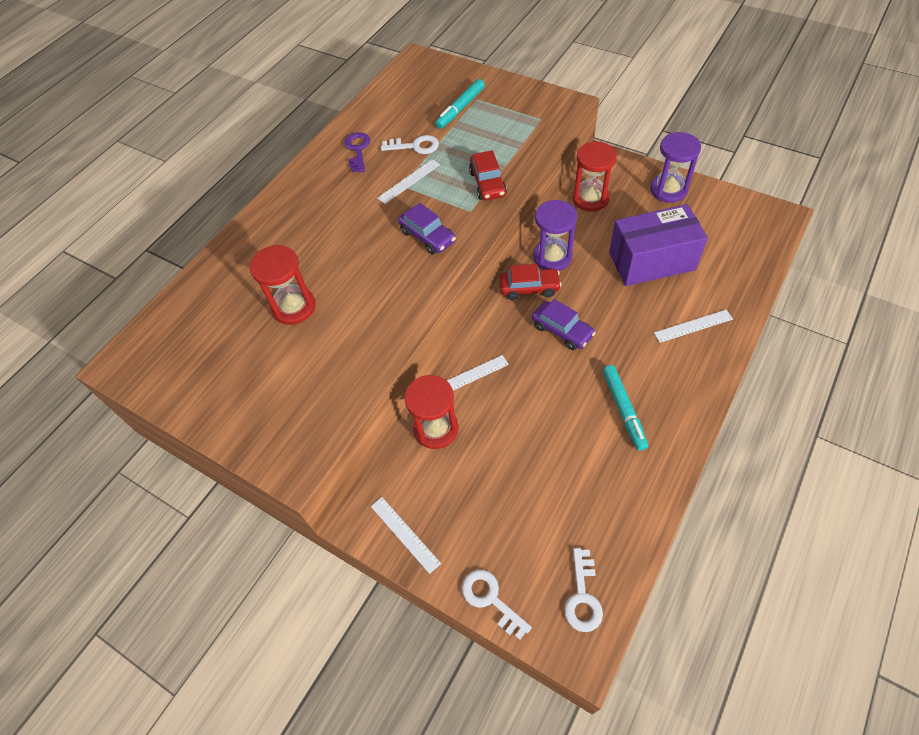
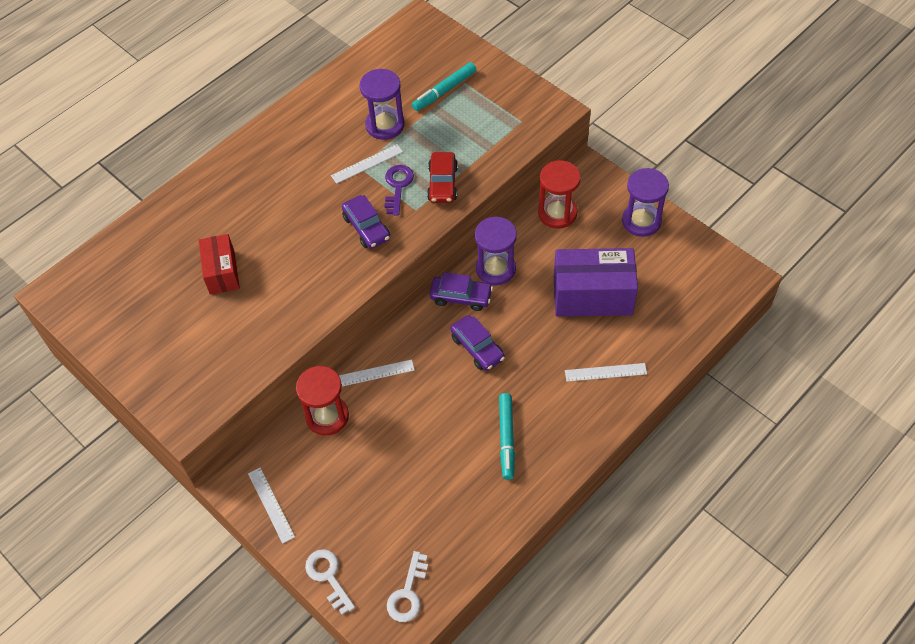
camera: 10 degrees right, 0 degrees up
(294, 307) = (222, 272): red hourglass -> red box
(357, 150) = (327, 117): purple key -> purple key (397, 186)
(415, 146) = (385, 125): white key -> purple hourglass
(529, 288) = (461, 297): red car -> purple car

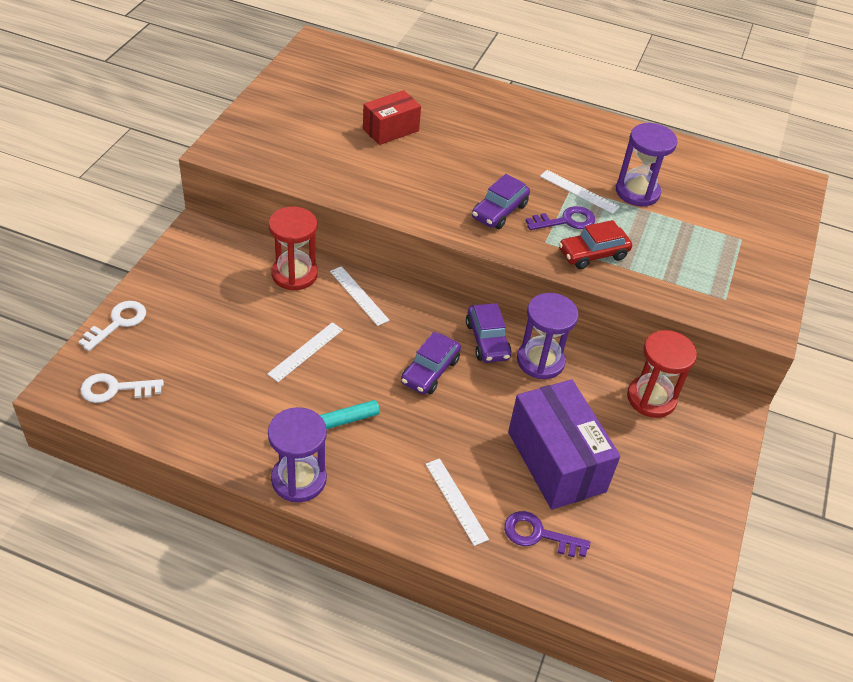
camera: 60 degrees right, 10 degrees down
(271, 505) = (183, 261): white ruler -> white ruler (305, 351)
(444, 91) = (717, 225): turquoise marker -> none
(641, 221) = (695, 487): purple hourglass -> purple hourglass (299, 479)
(650, 331) = (538, 535): none -> purple key

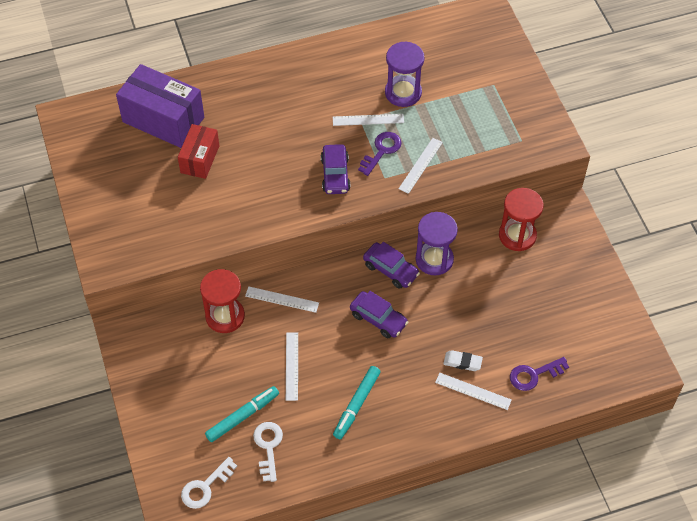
camera: 35 degrees left, 10 degrees up
(118, 323) = (152, 443): white key -> white key (268, 447)
(215, 359) = (242, 416): none -> turquoise marker
(299, 479) = (376, 451): purple hourglass -> none
(430, 371) = (378, 319): purple car -> purple car turned 45 degrees counterclockwise
(473, 467) = (462, 362): none -> white eraser
(556, 461) = (503, 321): purple box -> purple box (163, 119)
(593, 254) = (420, 165): red car -> white ruler

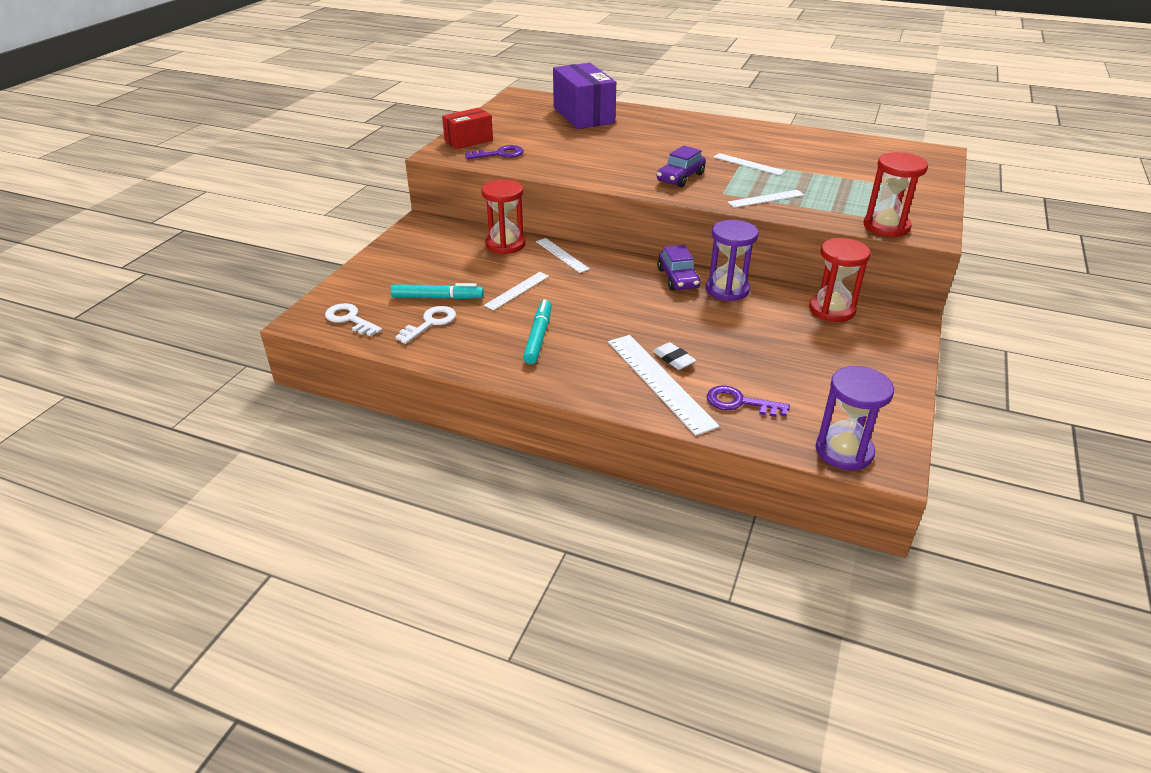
camera: 40 degrees right, 20 degrees down
(200, 159) = (583, 137): red box -> red box (468, 141)
(205, 487) = (350, 319): white key -> white key turned 45 degrees clockwise
(357, 405) = (538, 337): turquoise marker -> turquoise marker turned 120 degrees clockwise
(378, 319) = (628, 299): purple car -> none
(381, 151) = (739, 181): purple key -> purple key (499, 154)
(403, 93) = (799, 163): purple hourglass -> purple hourglass (844, 451)
(473, 391) = (660, 382): white ruler -> white ruler, size x1.74
(525, 151) = (886, 226): none -> red hourglass

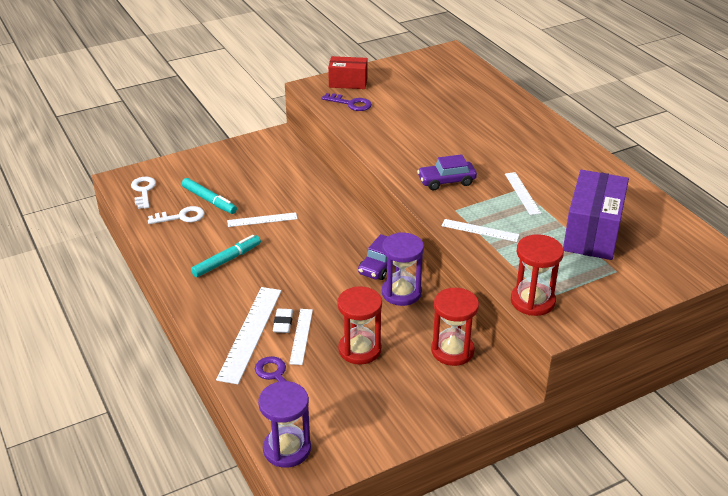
camera: 40 degrees right, 0 degrees up
(505, 244) = (305, 179): red hourglass -> red hourglass (359, 349)
(562, 255) = (330, 206): white ruler -> white ruler (301, 336)
(583, 115) = (468, 91): purple box -> purple box (592, 233)

